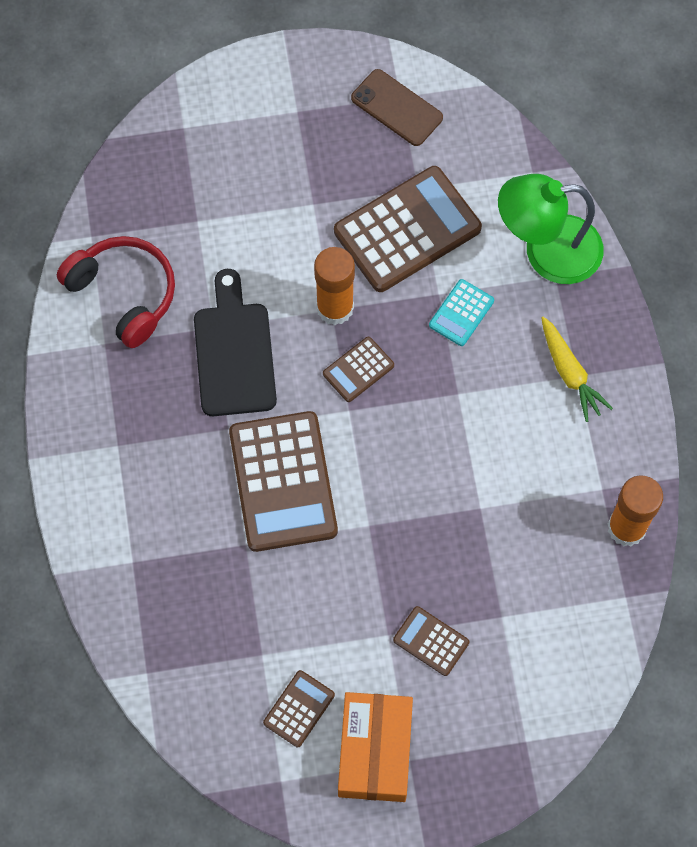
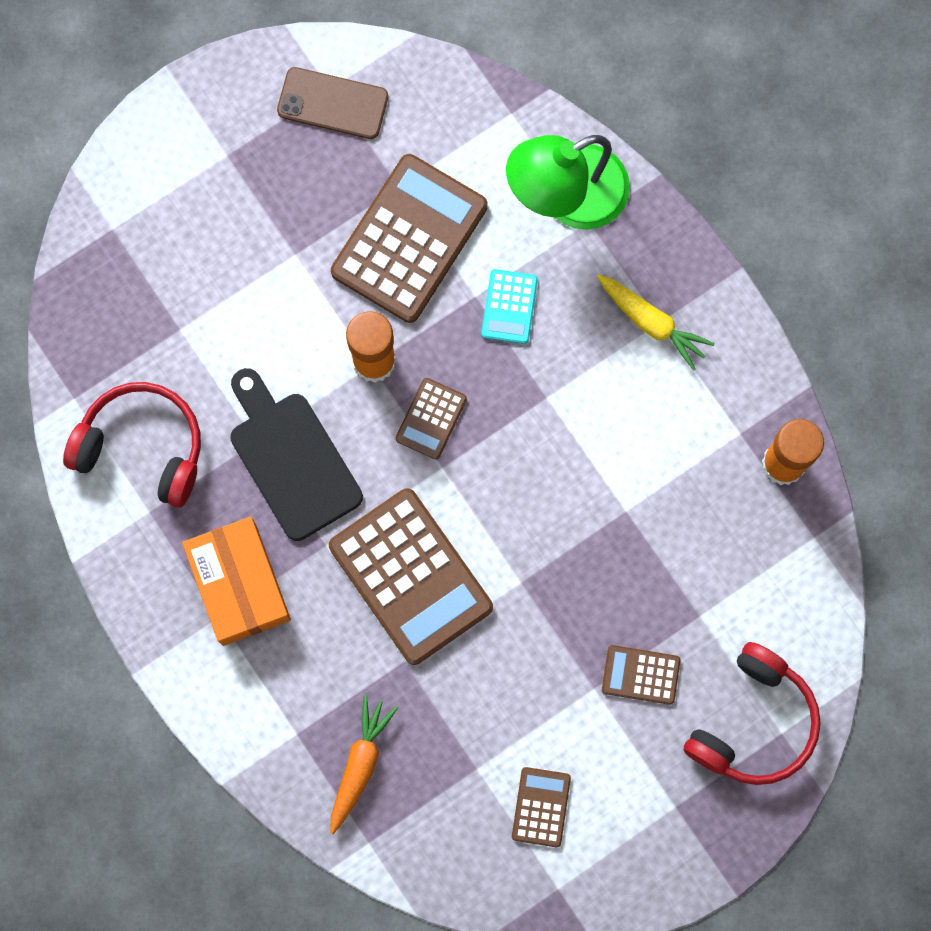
camera: 25 degrees left, 10 degrees up
(170, 608) = (360, 764): none -> orange carrot
(375, 751) = (637, 814): orange box -> orange box (239, 584)
(506, 721) = (753, 722): none -> red headphones

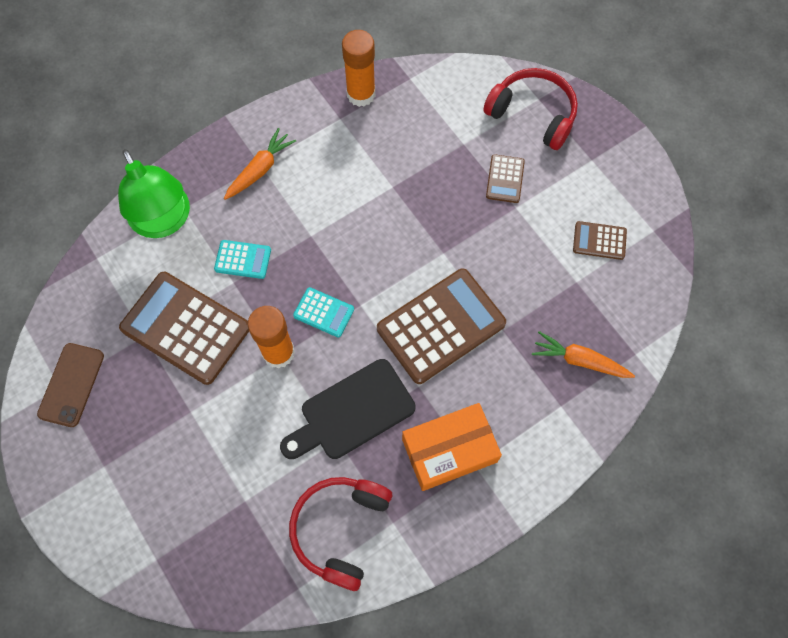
camera: 90 degrees left, 10 degrees down
(431, 419) = (324, 312): brown calculator -> turquoise calculator
(651, 322) = (260, 169): yellow carrot -> orange carrot

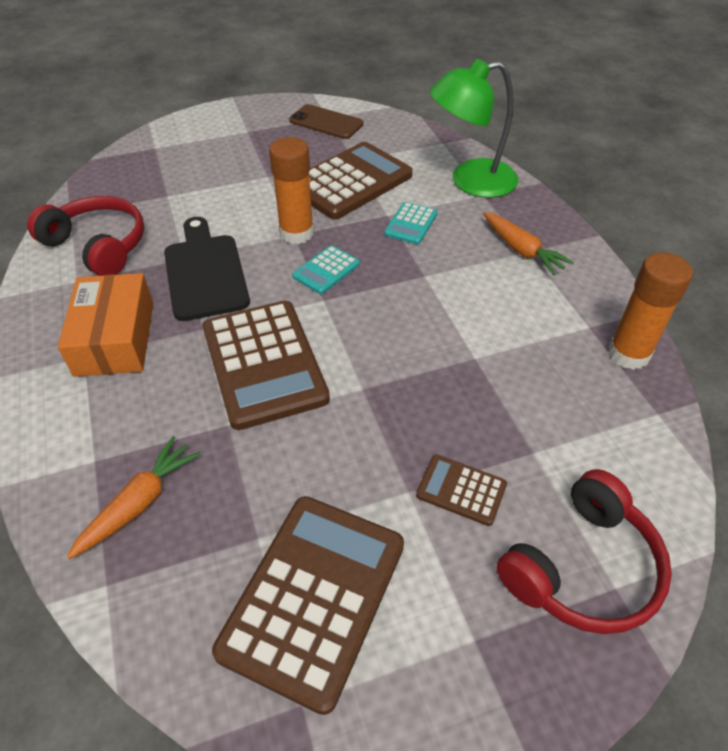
camera: 105 degrees right, 20 degrees down
(599, 241) = (313, 597): brown calculator -> brown calculator, size x2.10

